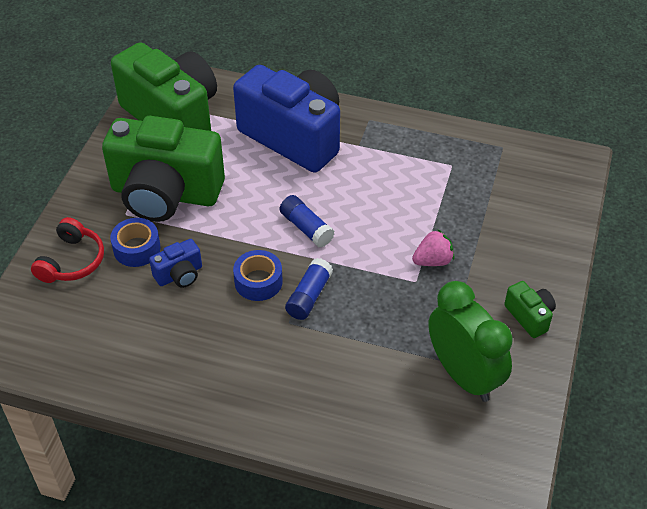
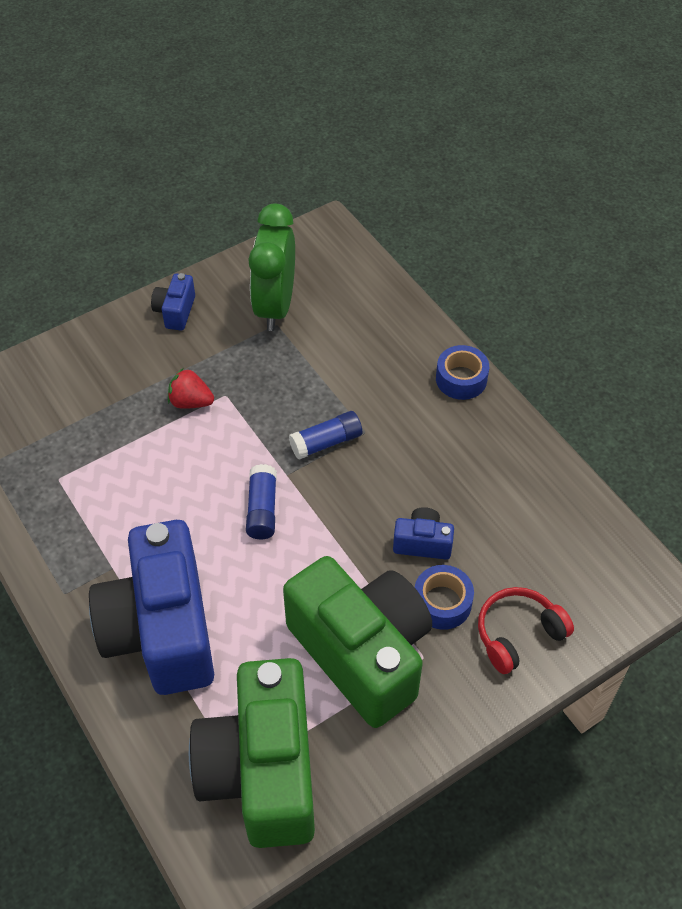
camera: 140 degrees left, 5 degrees up
(258, 281) = (356, 486): blue tape -> blue tape (461, 379)
(433, 261) = (191, 402): pink strawberry -> red strawberry
(529, 316) = (175, 311): green camera -> blue camera

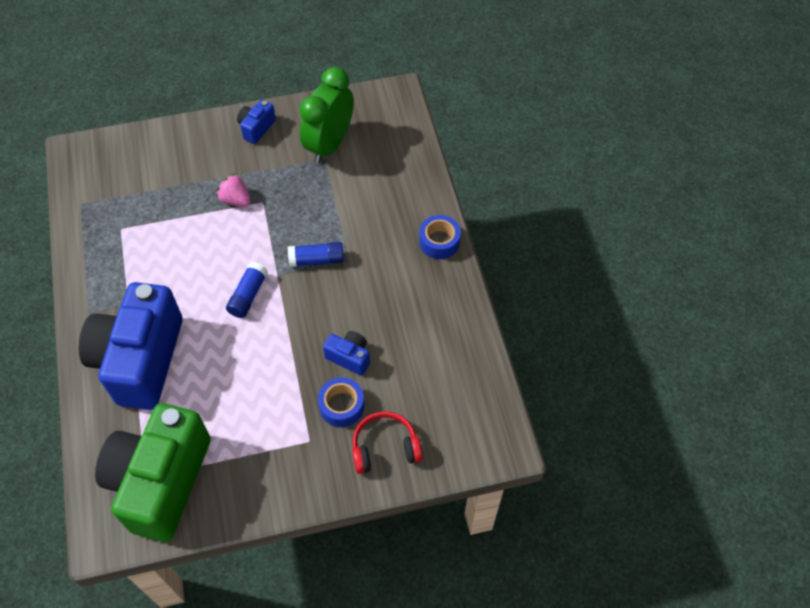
camera: 20 degrees right, 5 degrees up
(191, 402) = (236, 200): red strawberry -> pink strawberry
(362, 653) = (267, 423): green camera -> none

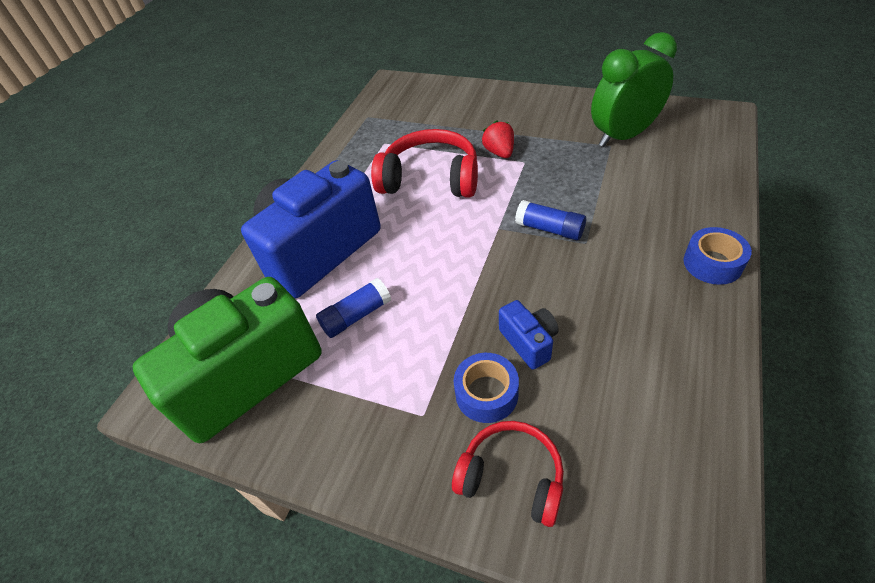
camera: 40 degrees right, 10 degrees down
(191, 251) = (430, 179): none -> red headphones
(236, 200) = (499, 152): pink strawberry -> red strawberry
(248, 295) = (457, 235): blue glue stick -> blue glue stick (356, 316)
(256, 128) = (556, 105): blue camera -> none

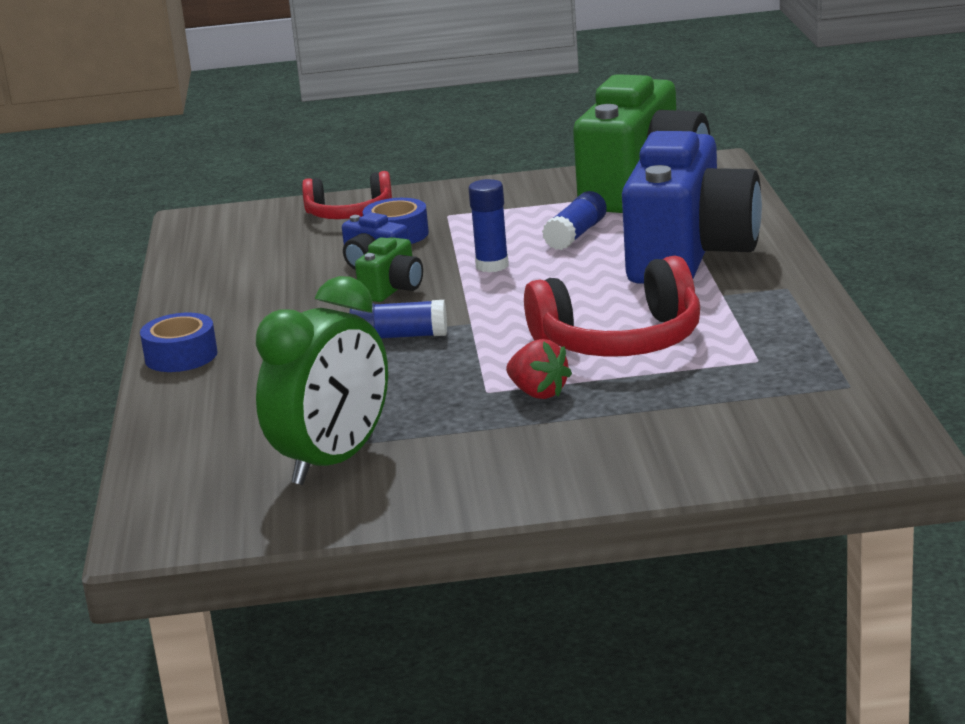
camera: 150 degrees right, 25 degrees down
(443, 296) = (492, 266): none -> blue glue stick
(530, 292) = (393, 290): none -> green camera

